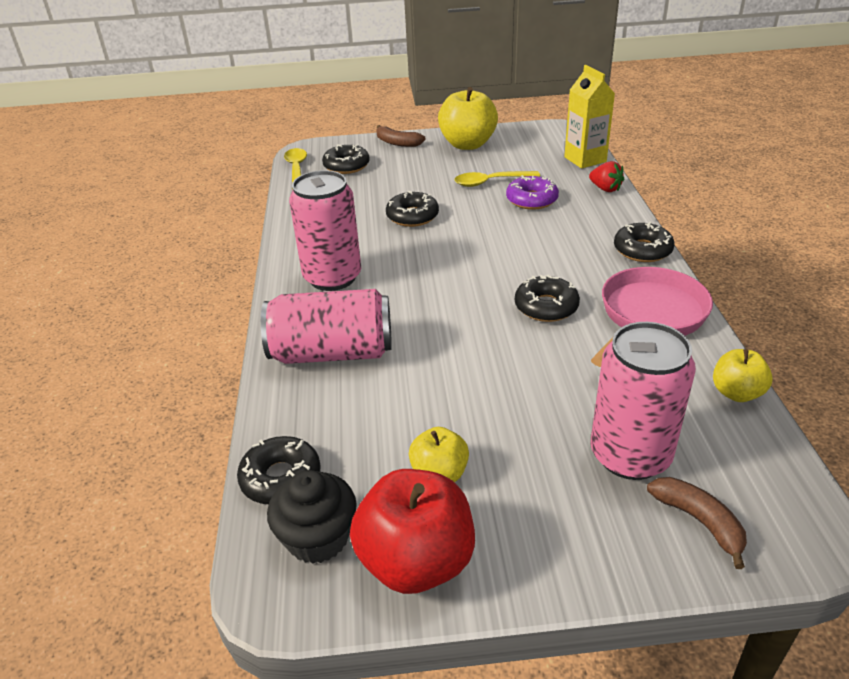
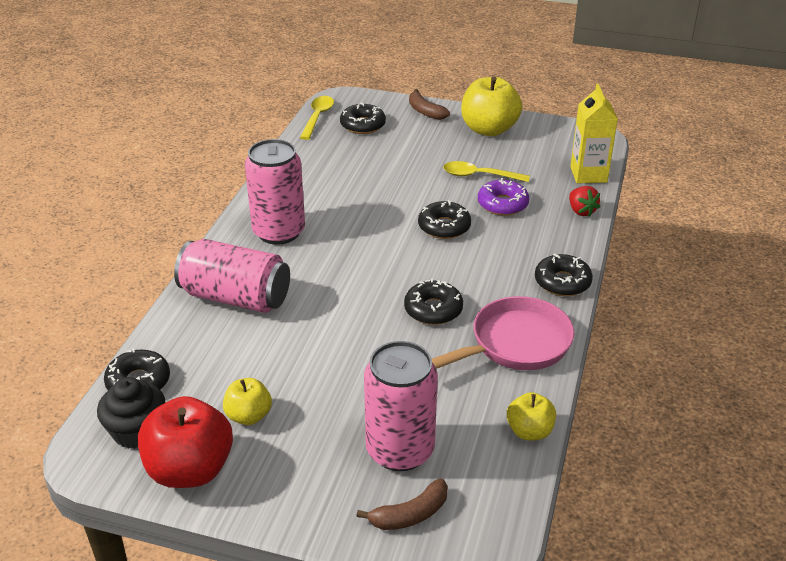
camera: 20 degrees right, 0 degrees up
(412, 216) = (384, 192): black donut -> black donut (444, 227)
(699, 521) = (410, 514): brown banana -> brown banana turned 75 degrees clockwise

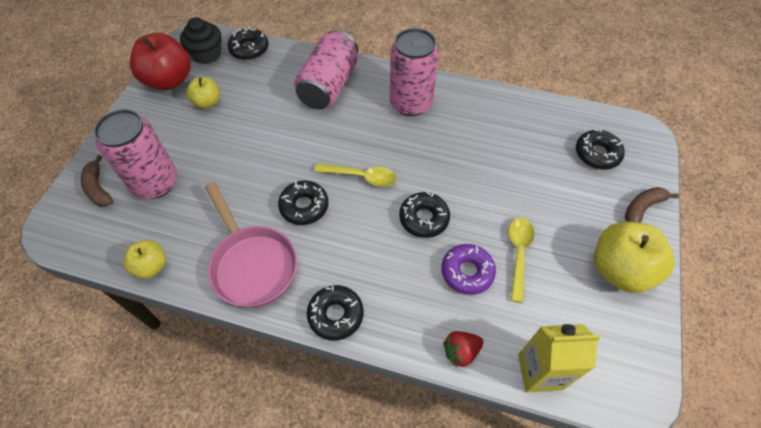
camera: 90 degrees right, 20 degrees up
(317, 117) = (602, 118): yellow spoon -> yellow spoon (361, 177)

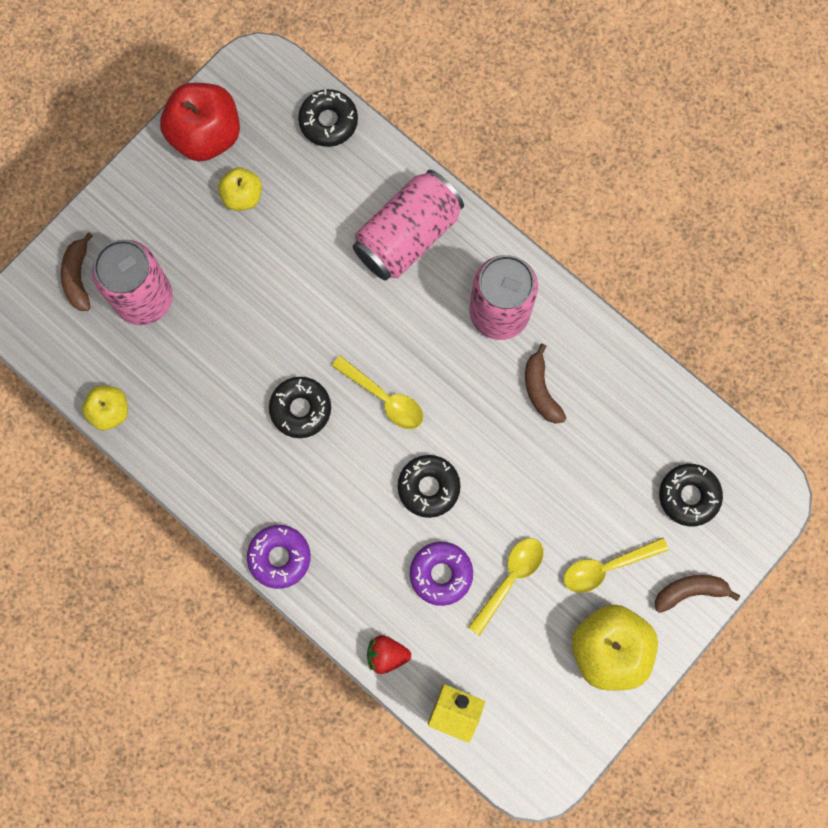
camera: 25 degrees right, 20 degrees up
(207, 54) = (269, 106): black cupcake -> none
(252, 264) = (216, 457): pink pan -> none
(335, 315) = (279, 557): black donut -> purple donut
(463, 133) = (540, 390): none -> brown banana
(578, 216) = (607, 567): none -> yellow spoon

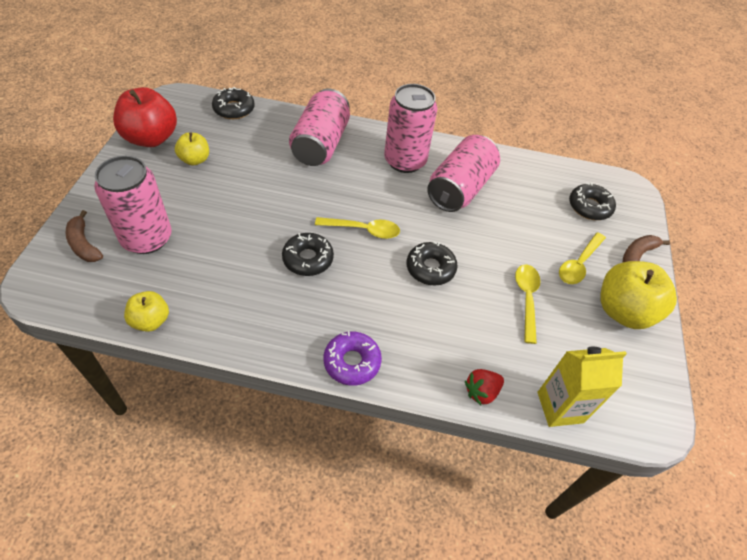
camera: 35 degrees left, 25 degrees down
(441, 574) = (479, 317): purple donut -> none
(540, 390) = (460, 188): brown banana -> pink can

